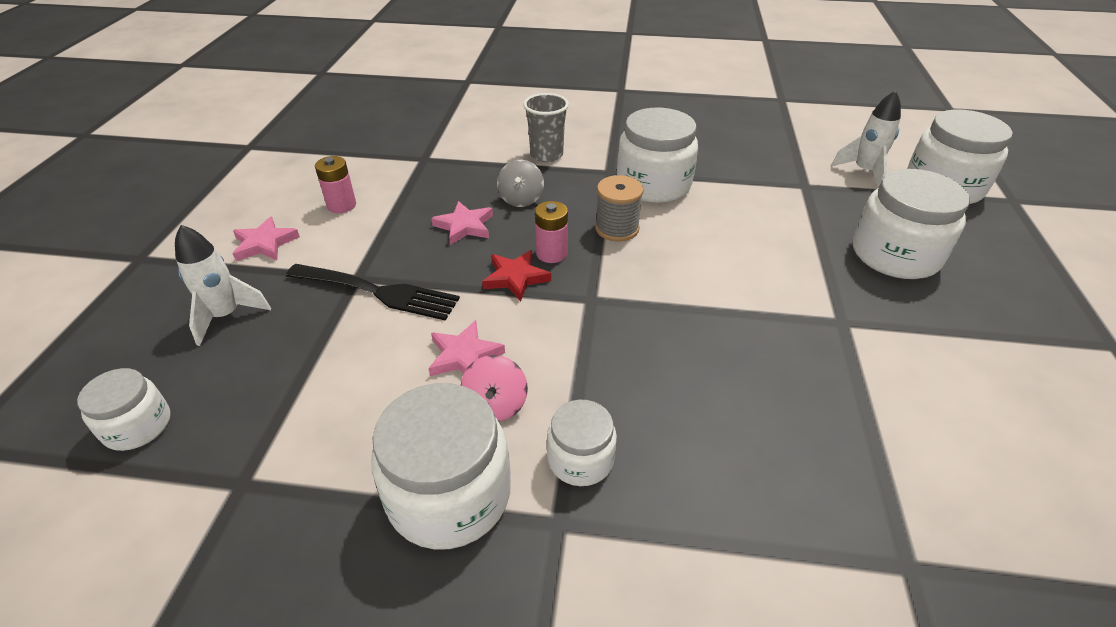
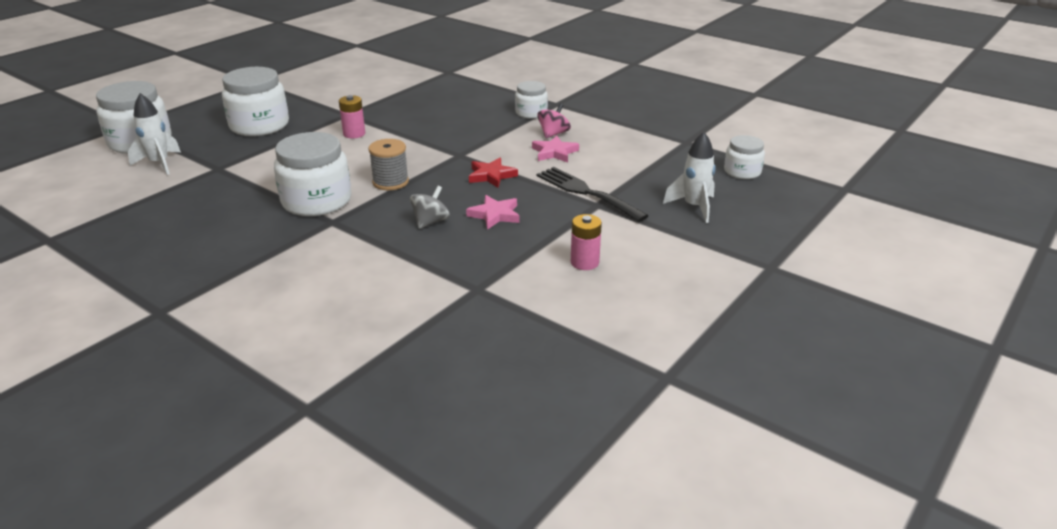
camera: 150 degrees left, 10 degrees down
(265, 243) = (661, 248): pink star -> none
(449, 494) = (594, 118): white jar -> none
(546, 155) = (359, 254): grey cup -> none
(551, 253) = (453, 181): pink battery -> pink battery (354, 134)

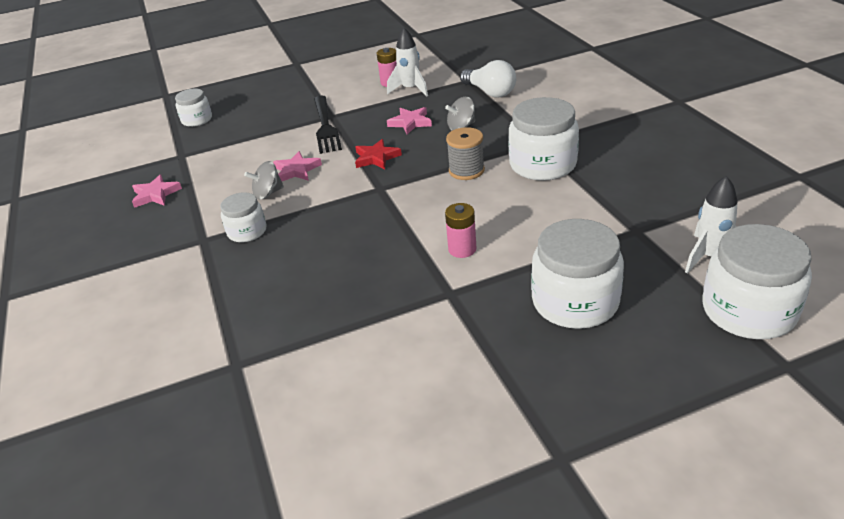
camera: 145 degrees left, 5 degrees up
(430, 275) = (490, 92): none -> white light bulb
(553, 134) = (268, 193): pink spinning top -> grey spinning top
(647, 116) = (156, 194): none -> pink star
(694, 207) = (275, 101): white rocket -> white rocket (410, 89)

